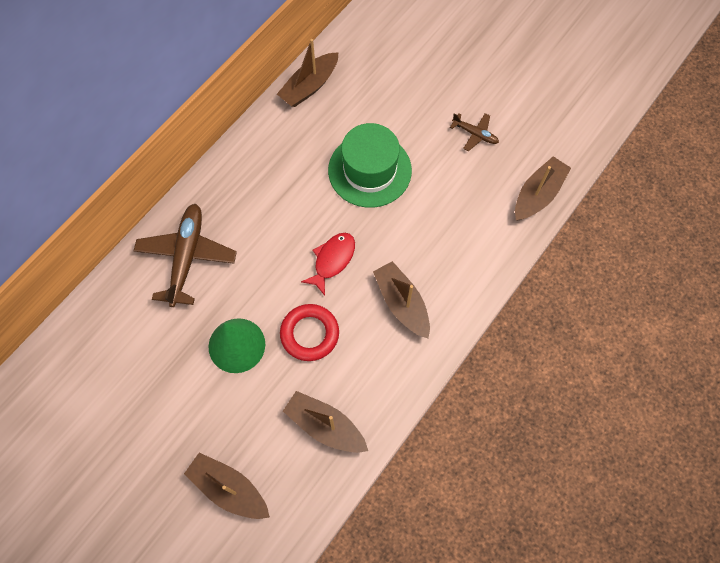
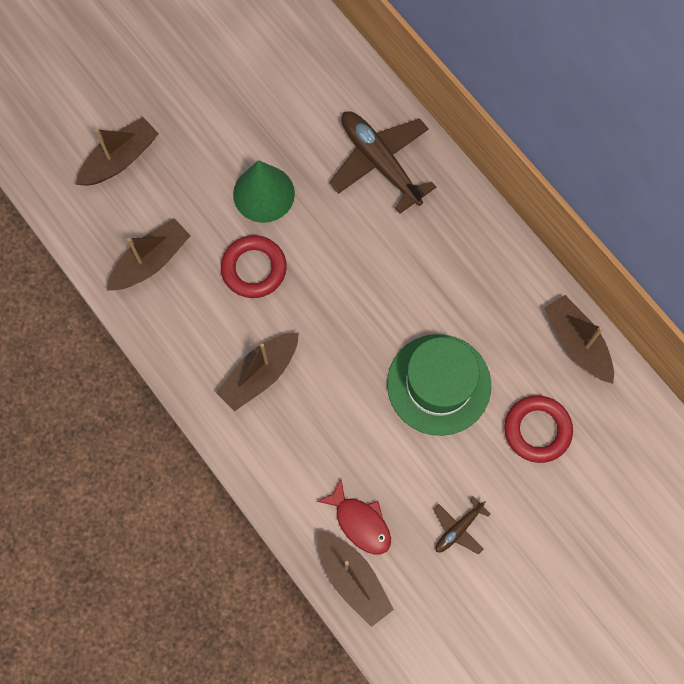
camera: 105 degrees right, 5 degrees up
(187, 257) = (380, 162): brown plane -> brown plane turned 150 degrees counterclockwise
(332, 260) = (333, 313): red fish -> red fish (360, 522)
(384, 99) = (537, 430): none -> red ring
(402, 303) = (260, 374): brown boat -> brown boat turned 150 degrees clockwise

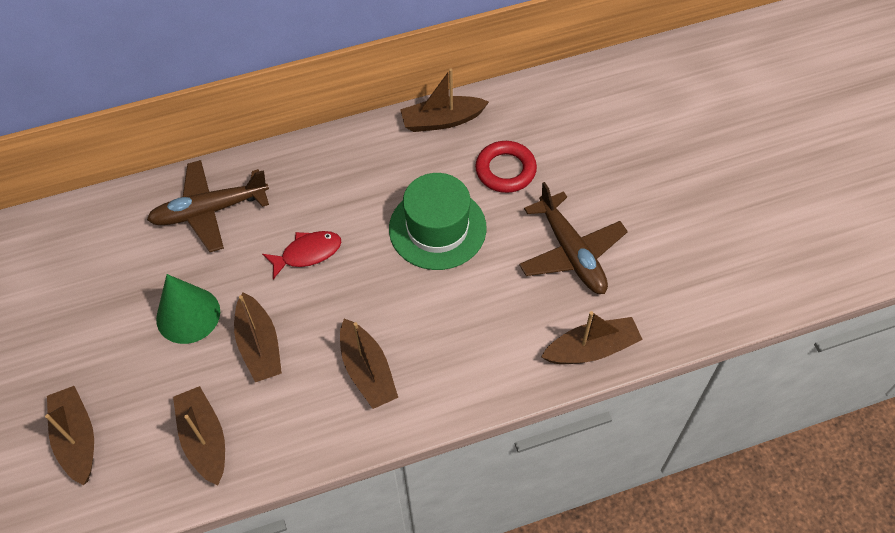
camera: 70 degrees left, 15 degrees down
(254, 269) = (259, 345): red ring -> brown boat
(360, 522) = (541, 327): red fish -> red fish (307, 253)
(458, 529) = (571, 252): brown plane -> brown plane, size x2.00

